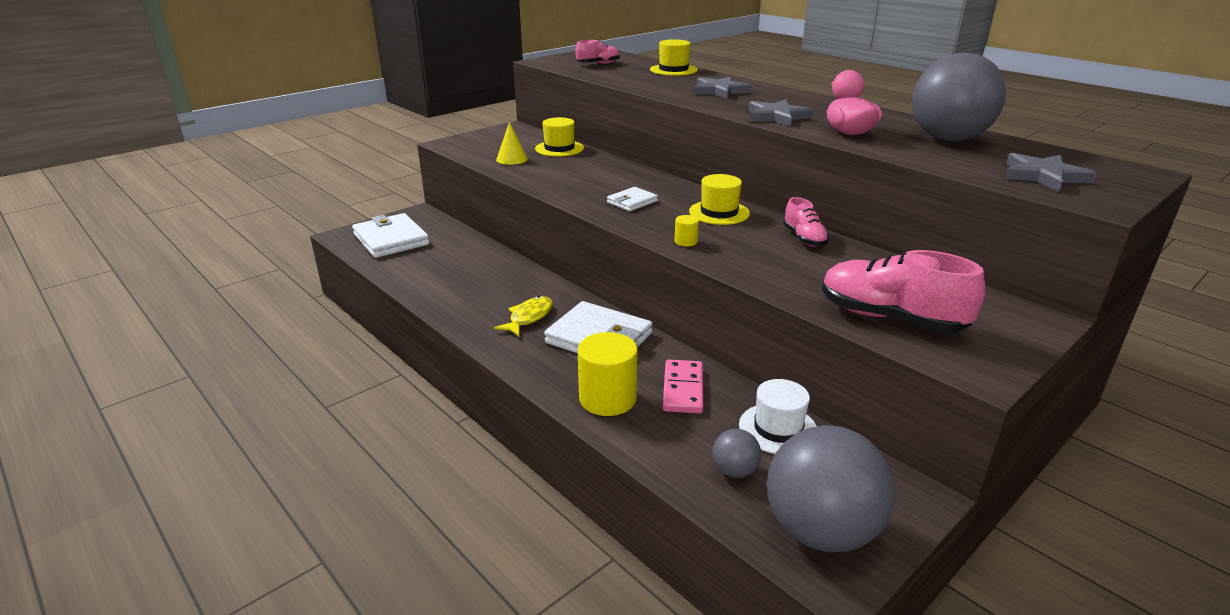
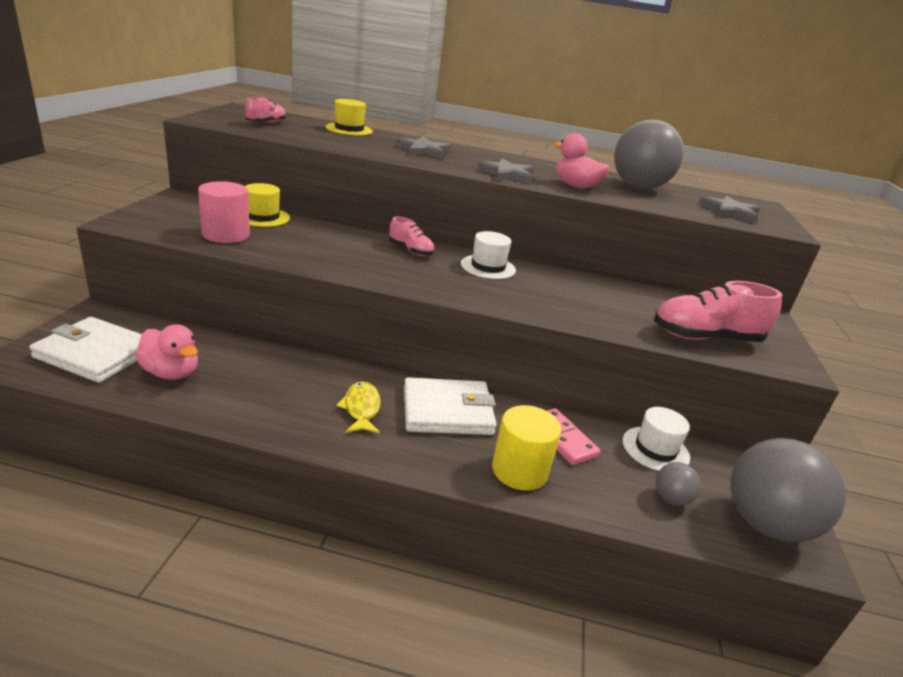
camera: 40 degrees left, 0 degrees up
(423, 261) = (171, 373): none -> pink duck
(512, 159) = (226, 235): yellow cone -> pink cylinder
(632, 202) = (406, 267): white wallet -> none
(685, 241) = (500, 300): yellow cylinder -> none
(719, 212) = (488, 267): yellow hat -> white hat
(804, 238) = (574, 280): pink shoe -> pink shoe (410, 250)

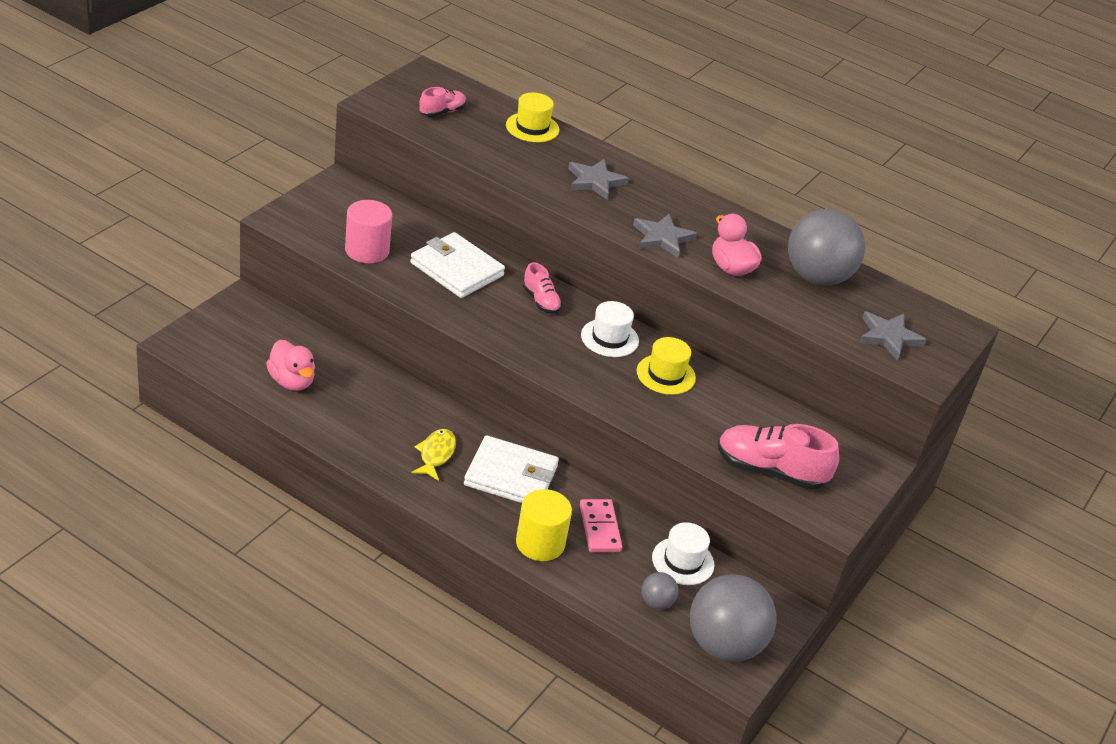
camera: 20 degrees right, 10 degrees up
(96, 354) = (236, 348): white wallet -> white wallet (457, 269)
(262, 217) = (411, 227): yellow hat -> yellow hat (666, 374)

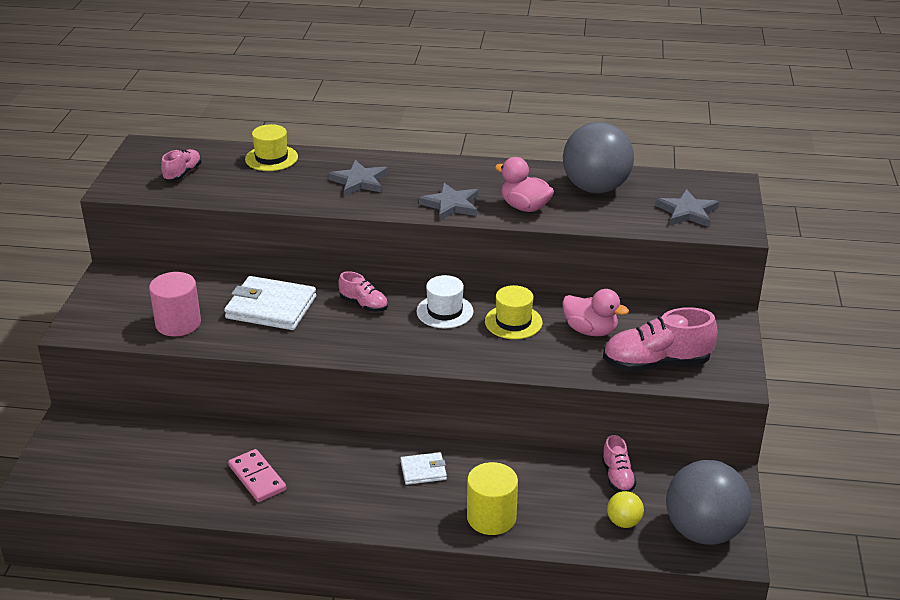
camera: 20 degrees left, 5 degrees down
(292, 381) = (166, 475): pink duck -> pink duck (590, 330)
(436, 454) = (345, 482): yellow fish -> none
(511, 476) = (423, 471): white wallet -> white wallet, size x0.52
(599, 528) = (530, 481): pink domino -> pink domino (257, 478)
(656, 603) = (624, 522): grey ball -> yellow ball
(683, 561) = (617, 477): white hat -> pink shoe

